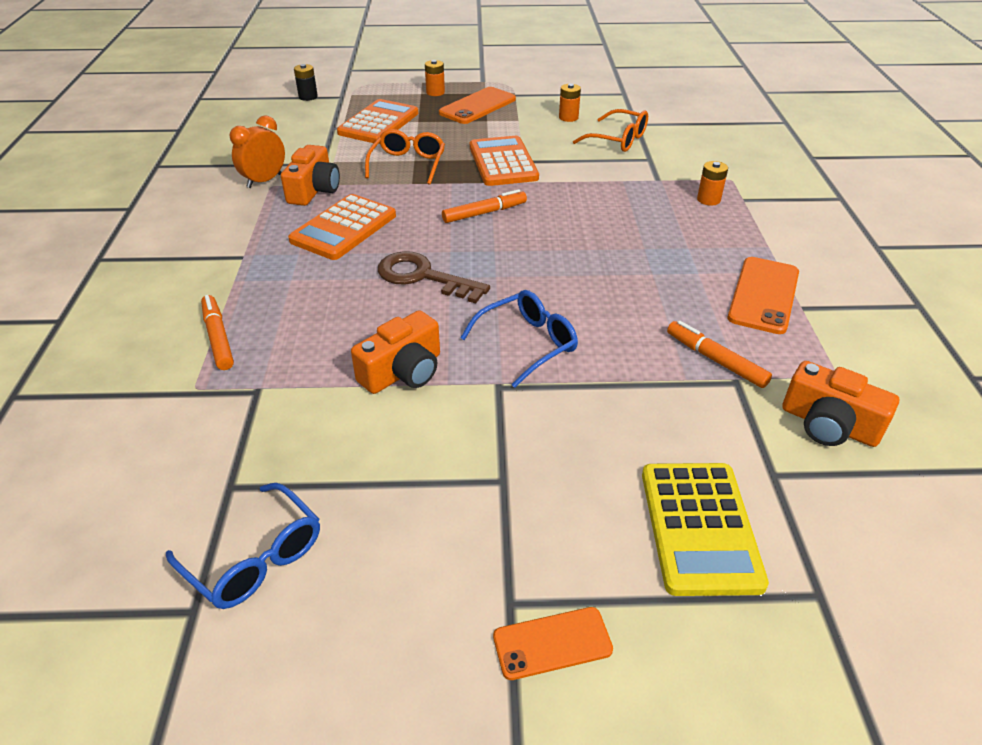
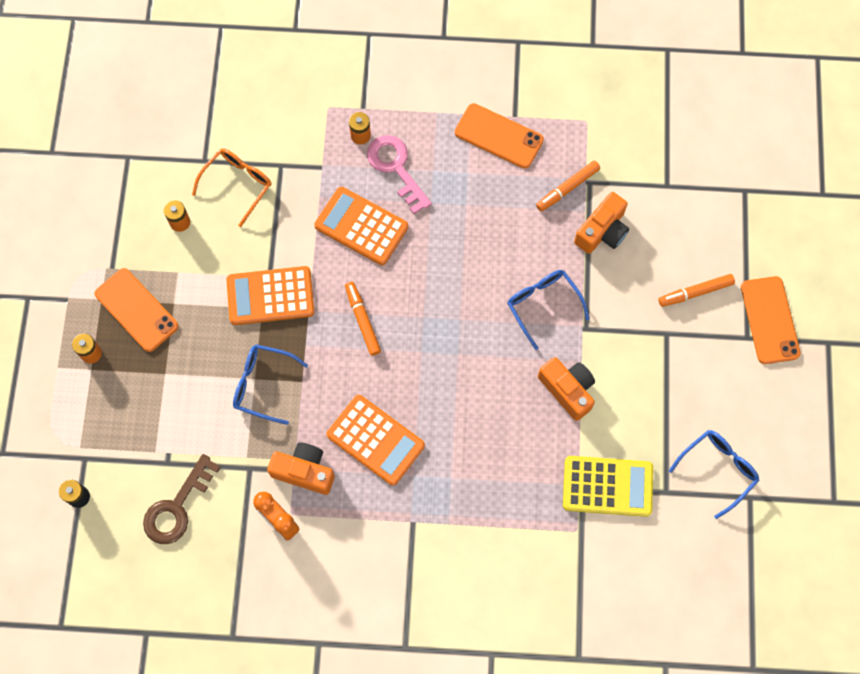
camera: 85 degrees left, 30 degrees up
(218, 338) = (522, 524): orange marker -> orange marker (695, 292)
(378, 123) = (163, 414): orange calculator -> orange calculator (361, 226)
(408, 164) = (262, 384): orange glasses -> blue glasses
(423, 277) = (455, 374): brown key -> brown key (177, 506)
(552, 643) = (769, 320): orange phone -> orange phone, size x1.60
(679, 223) = (396, 168): none -> pink key
(700, 527) = (703, 235): yellow calculator -> yellow calculator (607, 486)
(829, 425) = (629, 142): orange camera -> orange camera (602, 231)

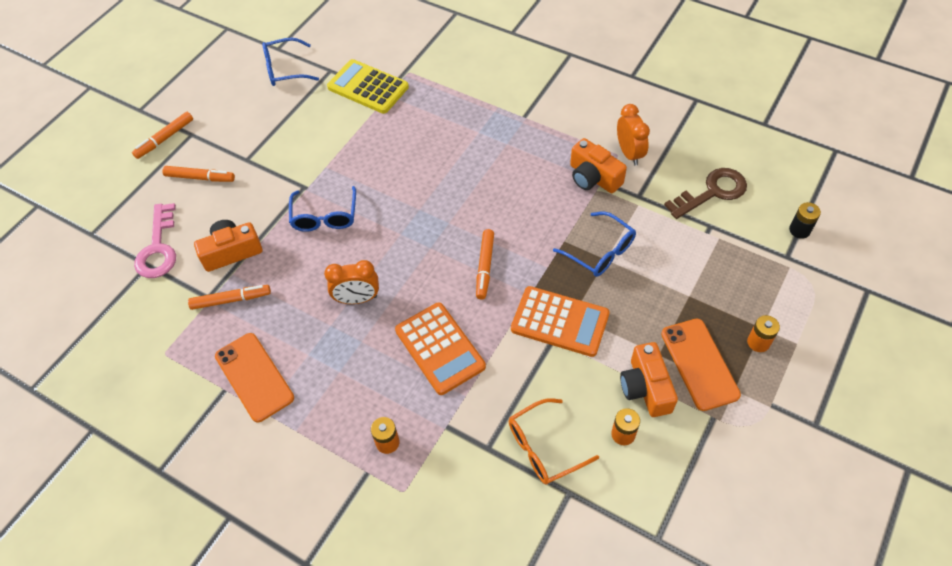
camera: 150 degrees left, 15 degrees down
(375, 440) = (523, 177): orange calculator -> none
(396, 168) = (372, 390): pink key -> pink key (158, 248)
(458, 238) = (357, 299): none -> orange clock
(567, 390) = (350, 153): orange camera -> orange camera (645, 388)
(769, 320) = (165, 139): orange phone -> orange marker

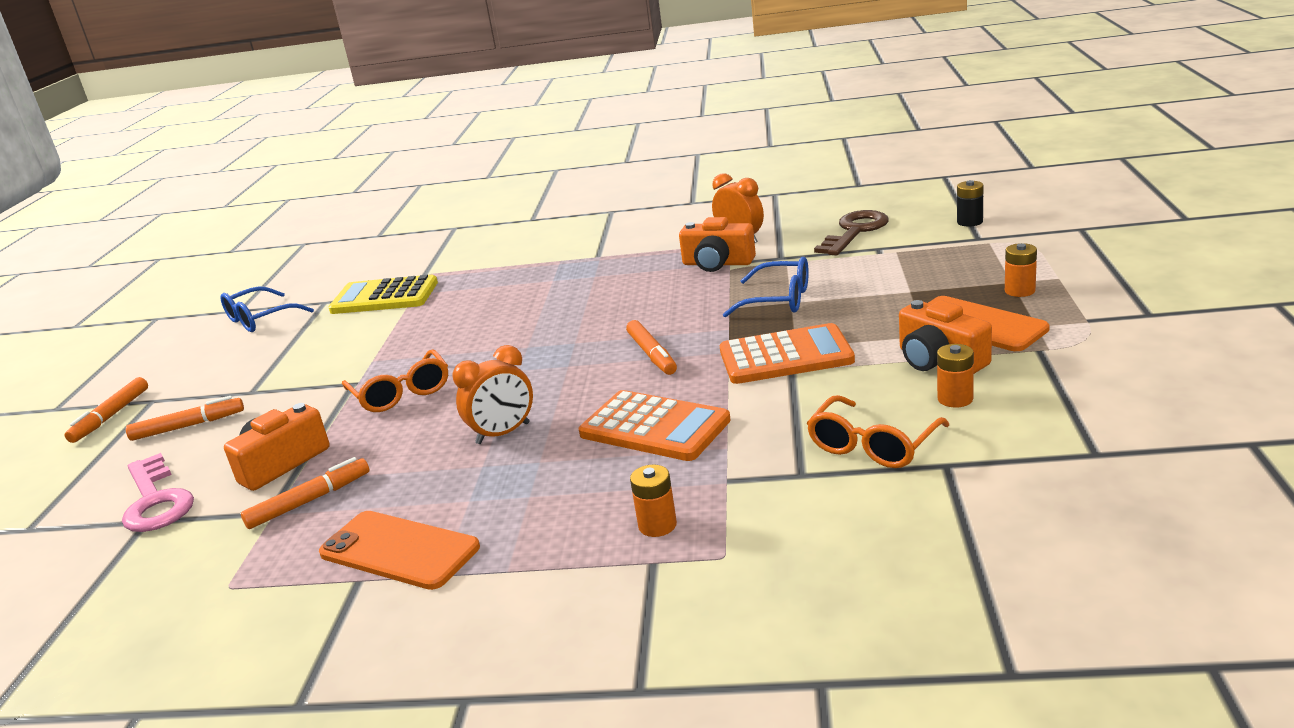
camera: 25 degrees left, 30 degrees down
(325, 217) = (401, 393): blue glasses -> orange glasses

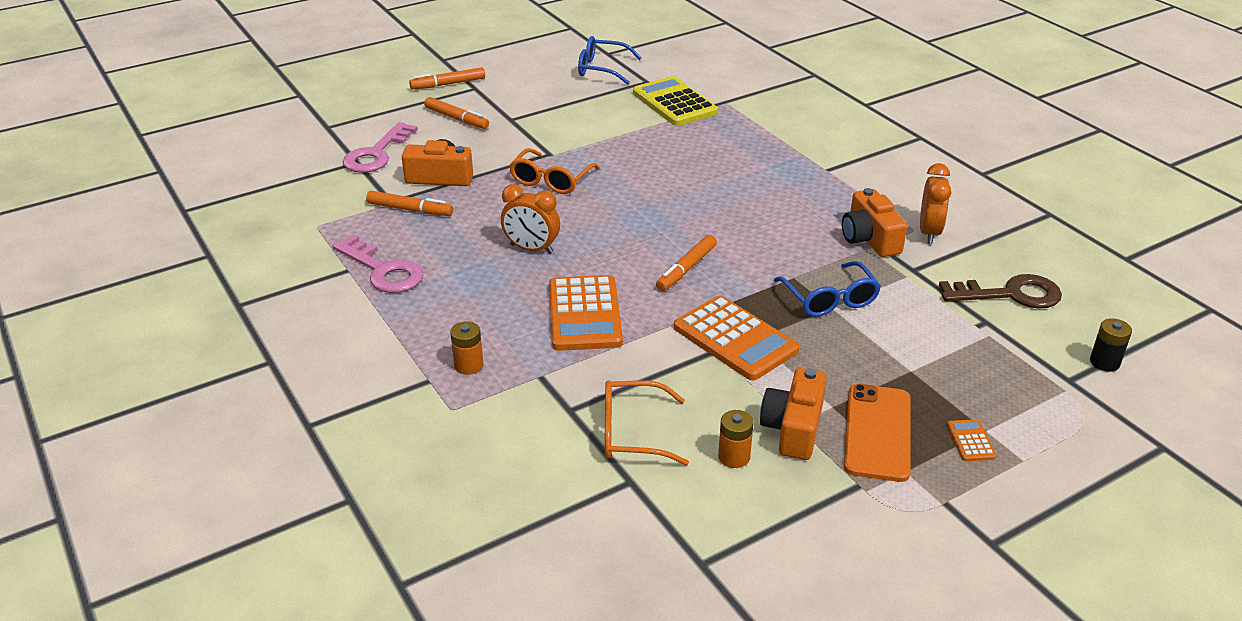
camera: 50 degrees right, 10 degrees up
(399, 550) = (383, 270): orange phone -> pink key
(1019, 291) = (970, 441): orange battery -> orange calculator

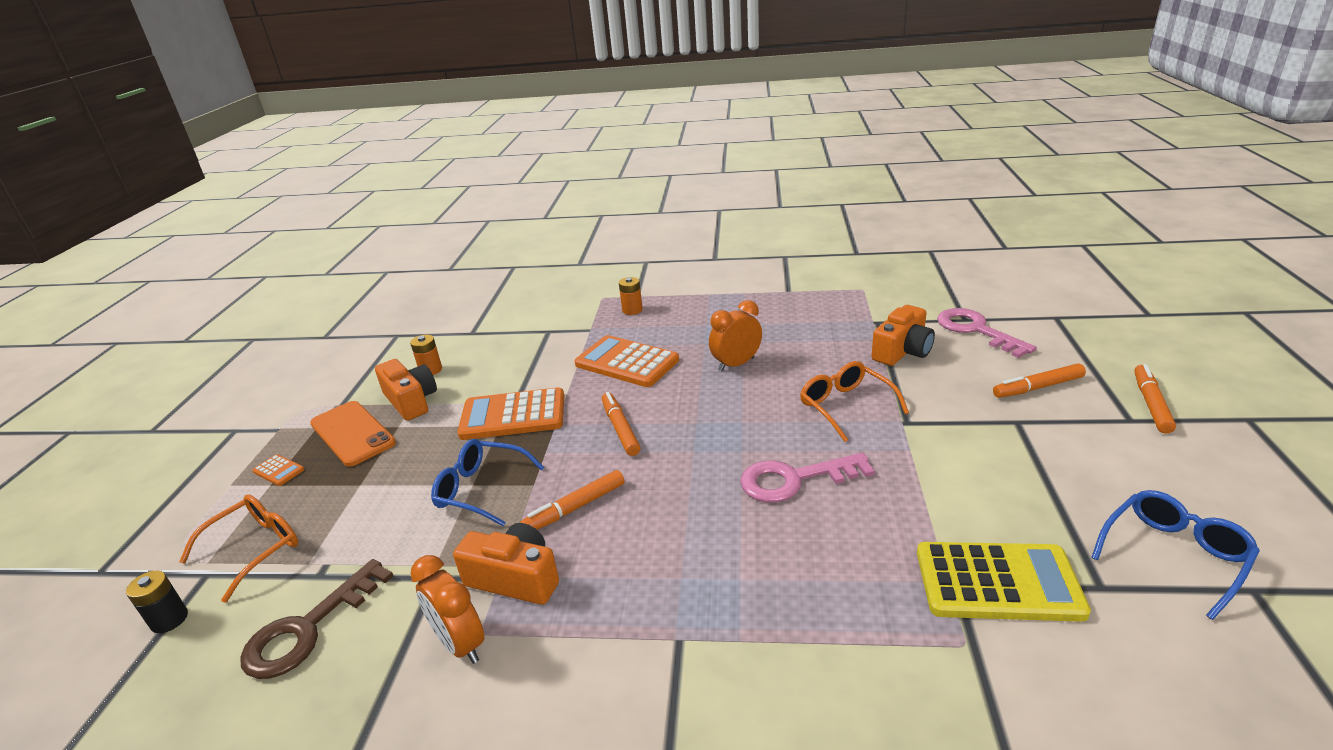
camera: 130 degrees right, 5 degrees down
(383, 270) = (773, 302): pink key -> pink key (794, 479)
(410, 210) = (854, 327): orange marker -> orange marker (575, 508)
(631, 433) = (501, 344): orange glasses -> orange glasses (255, 548)

